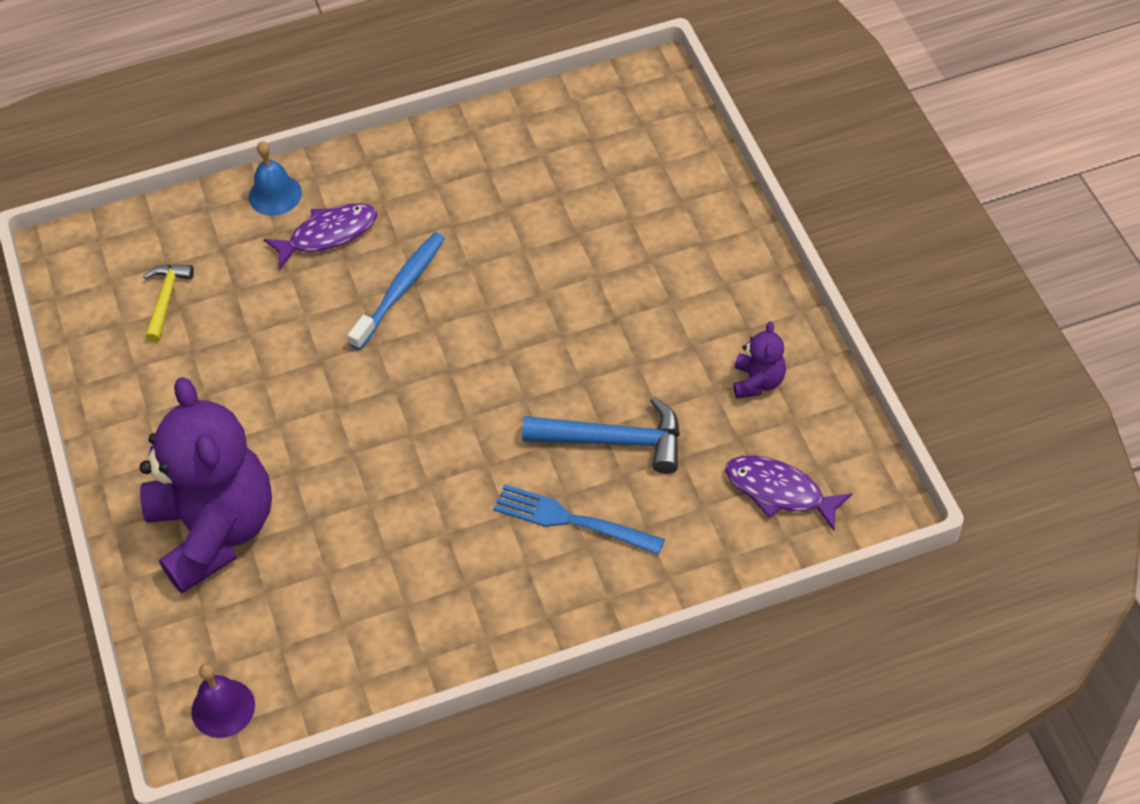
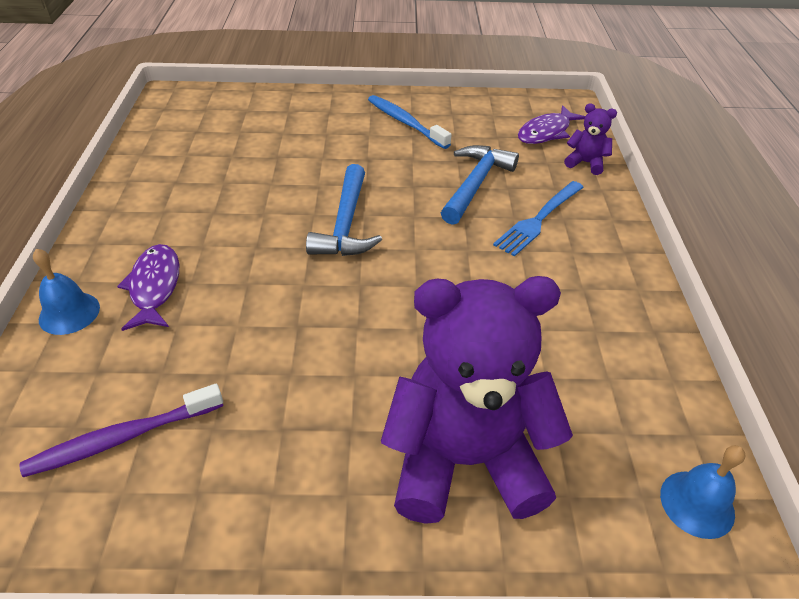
camera: 75 degrees left, 10 degrees down
(166, 300) = (123, 437): yellow hammer -> purple toothbrush
(223, 708) = (697, 503): purple bell -> blue bell
(400, 290) = (257, 256): blue toothbrush -> blue toothbrush (405, 123)
(482, 343) = (346, 224): none -> blue hammer
(758, 381) = (456, 119): purple teddy bear -> purple teddy bear (585, 163)

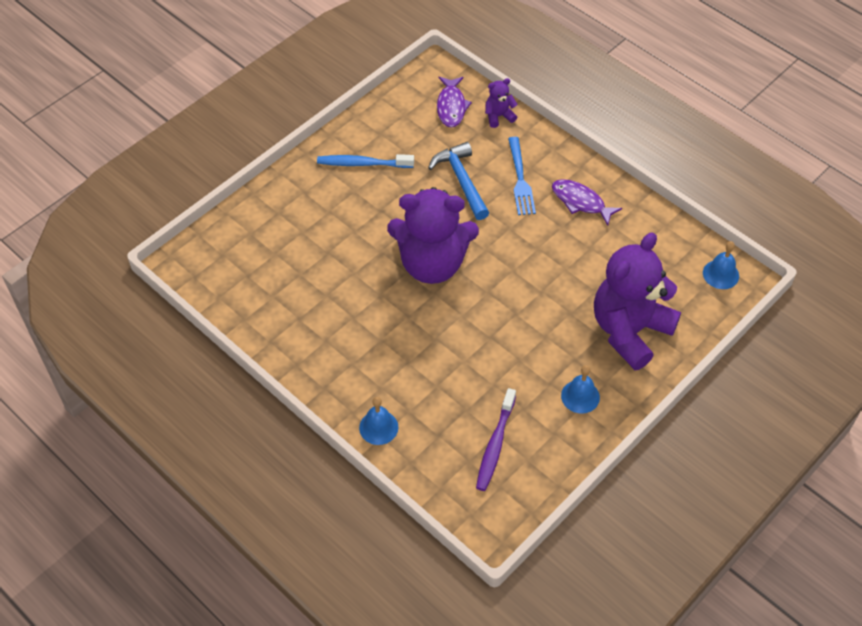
camera: 45 degrees left, 10 degrees up
(155, 287) = (395, 380): purple fish -> purple fish (581, 202)
(292, 479) = (580, 396): none -> blue bell
(346, 224) = (432, 264): blue hammer -> purple teddy bear

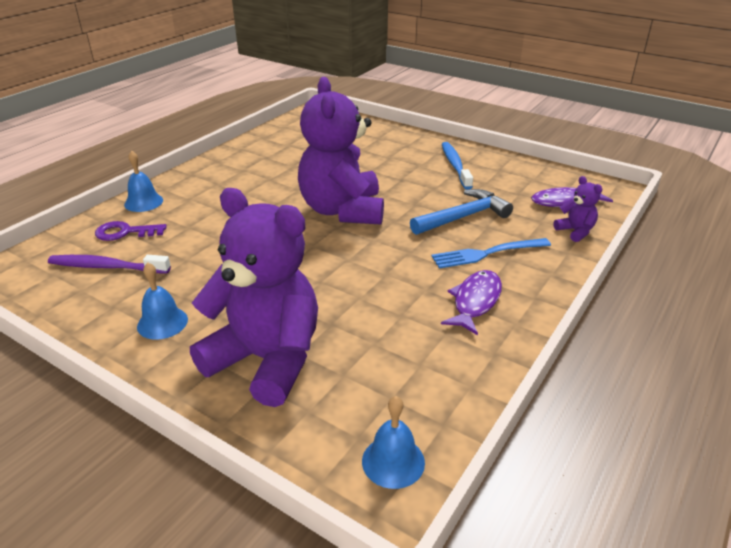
camera: 80 degrees right, 20 degrees down
(437, 437) = (125, 232): none -> purple key

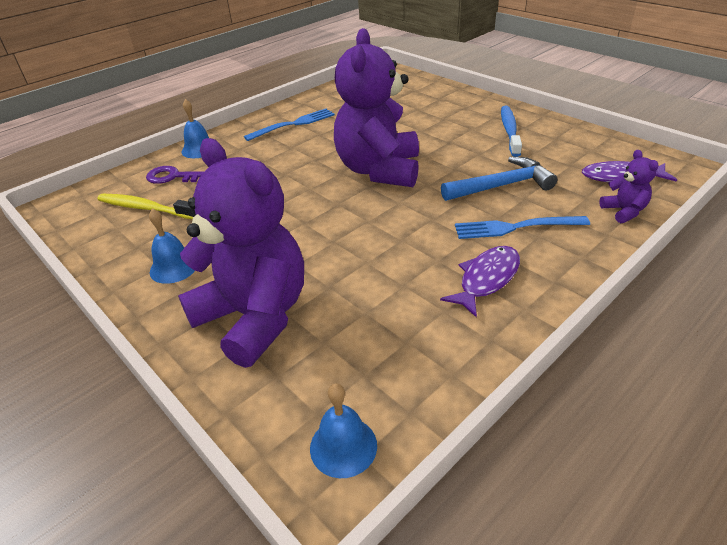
camera: 15 degrees right, 5 degrees up
(107, 267) = (146, 208): purple toothbrush -> yellow toothbrush
(238, 170) = (293, 124): none -> blue fork

